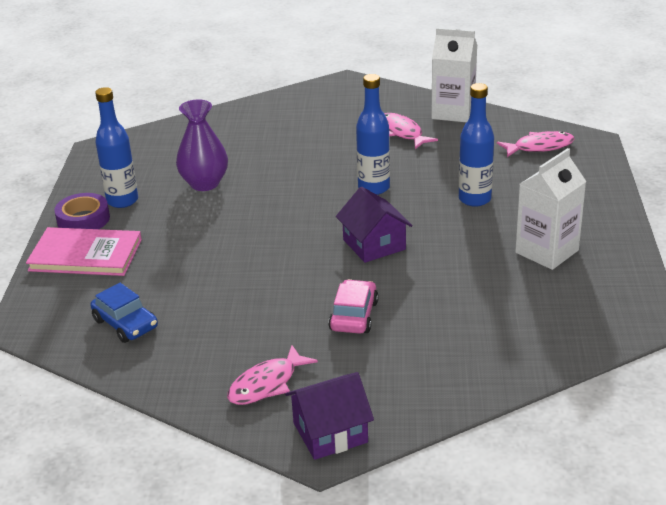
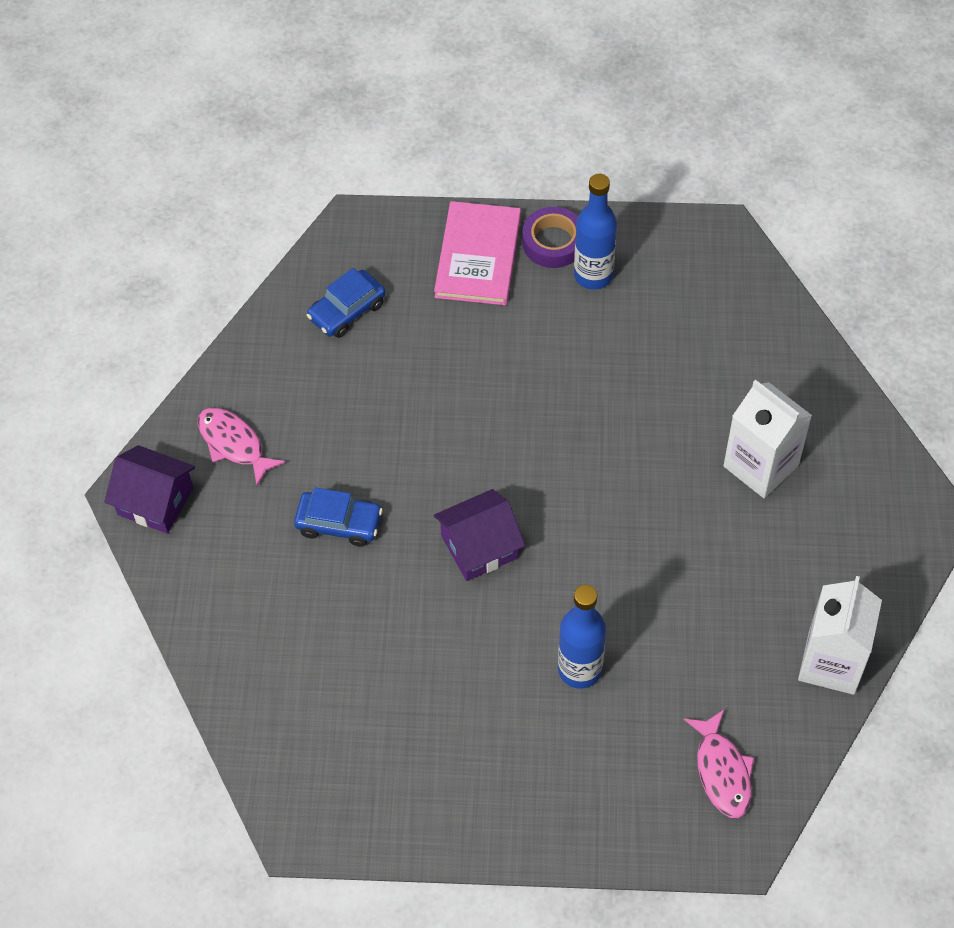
camera: 90 degrees right, 25 degrees up
(204, 183) = (631, 357): purple vase -> none
(330, 432) = (155, 501): purple house -> purple house turned 45 degrees counterclockwise
(354, 316) = (339, 523): pink car -> blue car
(374, 188) = (613, 549): blue bottle -> none
(402, 132) = (766, 589): pink fish -> none
(547, 251) = (450, 742): white carton -> white carton (761, 466)

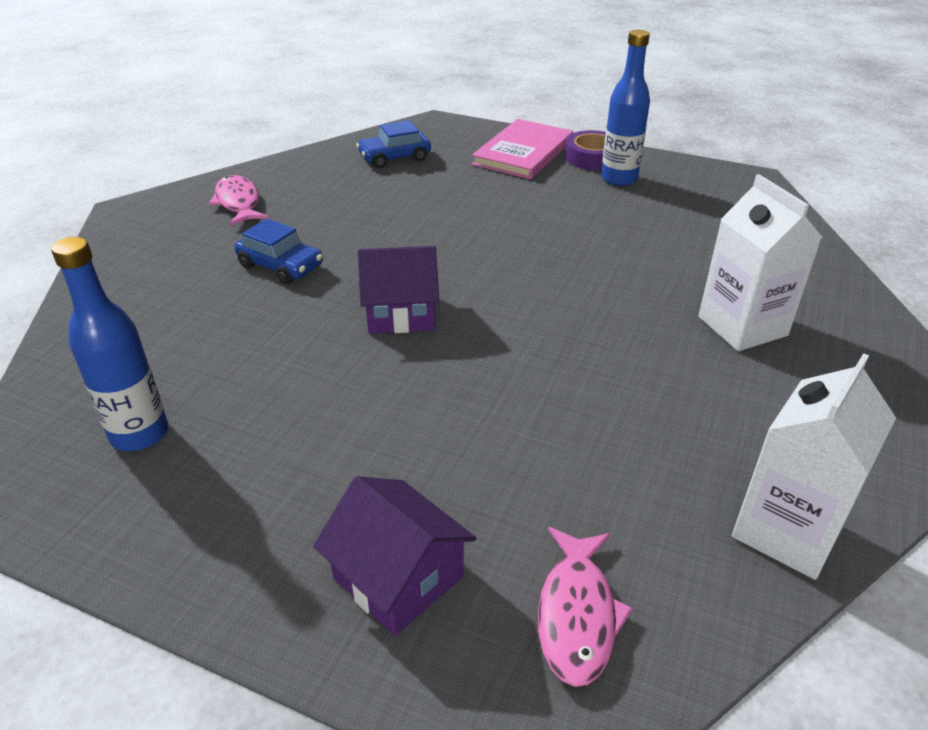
camera: 20 degrees right, 20 degrees down
(155, 501) = (142, 218): purple house -> purple house (398, 577)
(579, 669) = (442, 440): blue bottle -> blue bottle (139, 434)

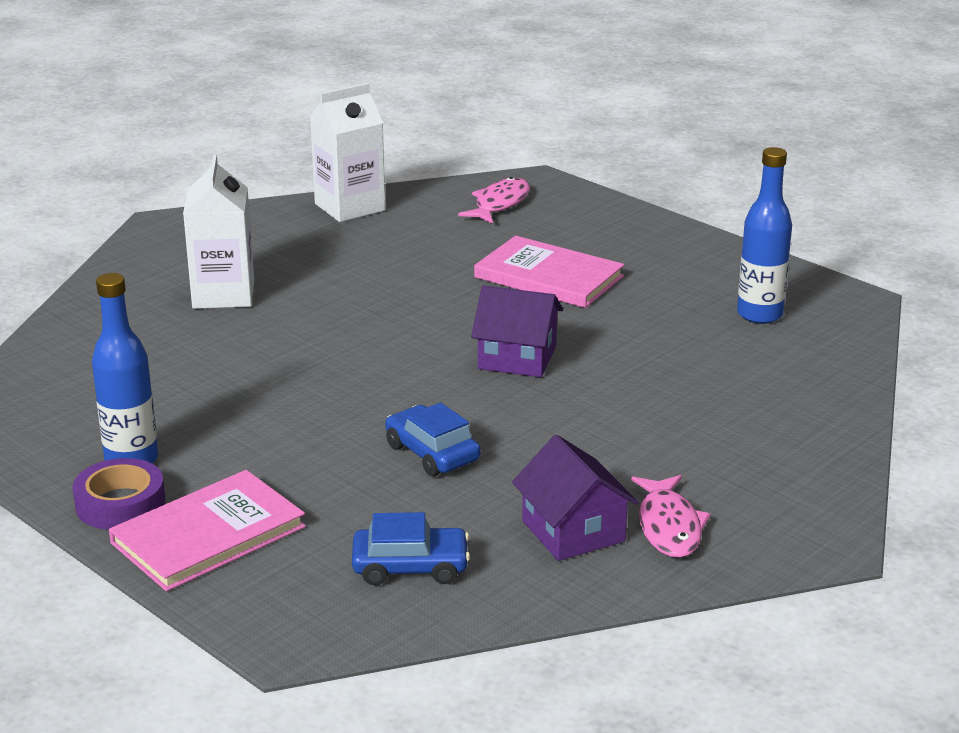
camera: 160 degrees left, 10 degrees down
(281, 266) = (626, 425): blue car -> blue car (432, 453)
(398, 577) = (591, 229): purple house -> purple house (573, 531)
(418, 440) = (548, 277): none -> pink book

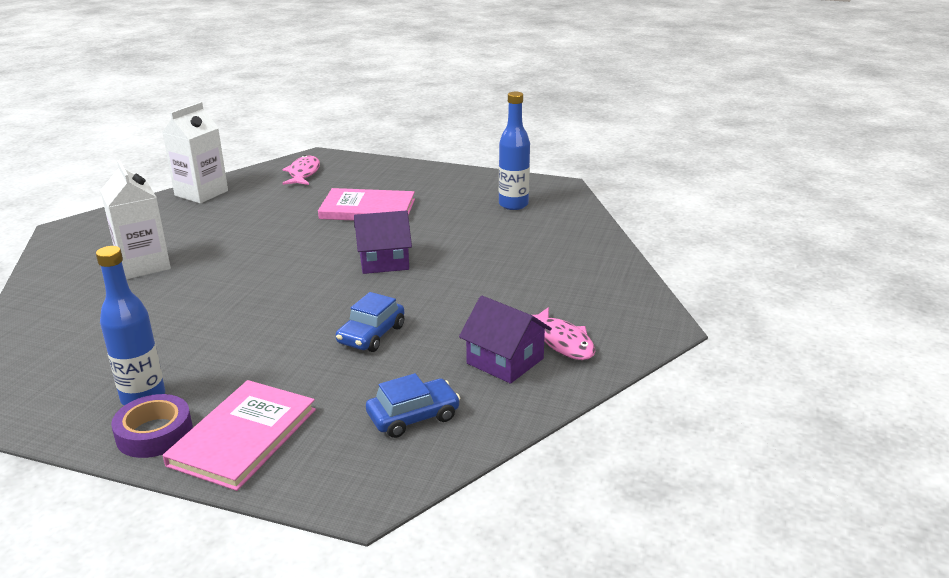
camera: 25 degrees left, 0 degrees up
(432, 453) = (371, 335): blue car -> blue car turned 90 degrees counterclockwise

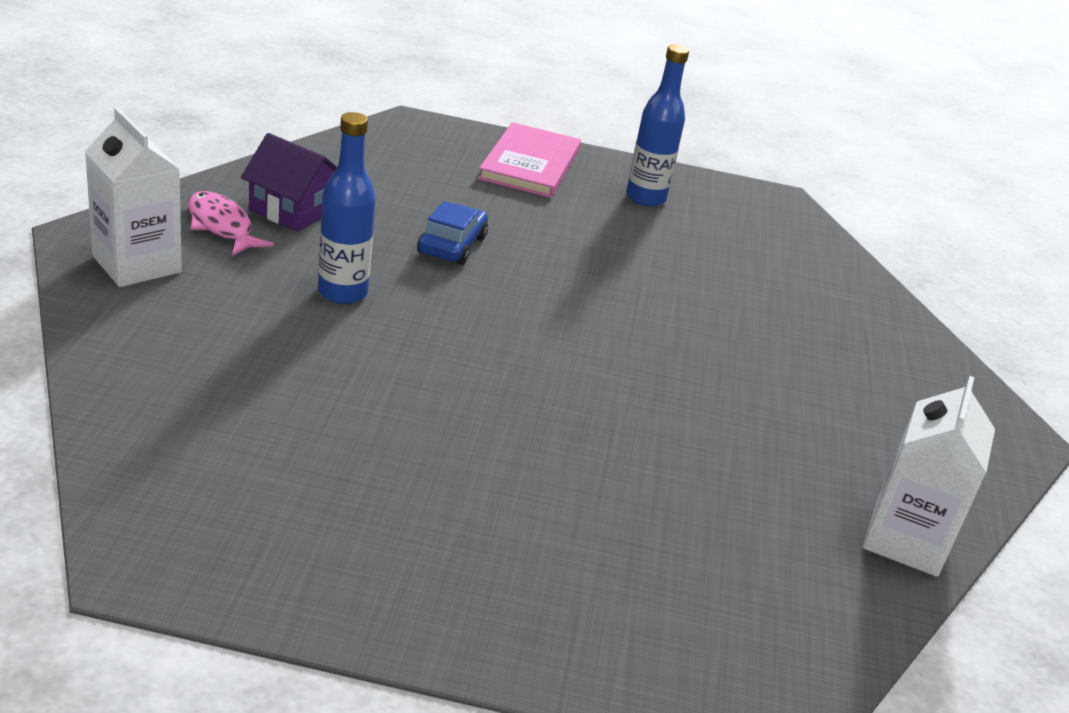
camera: 165 degrees right, 5 degrees up
(143, 265) = (816, 358): white carton -> white carton (137, 264)
(154, 433) = (608, 171): purple tape -> none
(303, 173) = (756, 621): pink fish -> none
(367, 209) = (553, 483): pink book -> none
(384, 261) = (476, 354): purple house -> none
(413, 416) = (383, 169): blue car -> none
(513, 205) = (258, 494): blue bottle -> blue bottle (342, 292)

